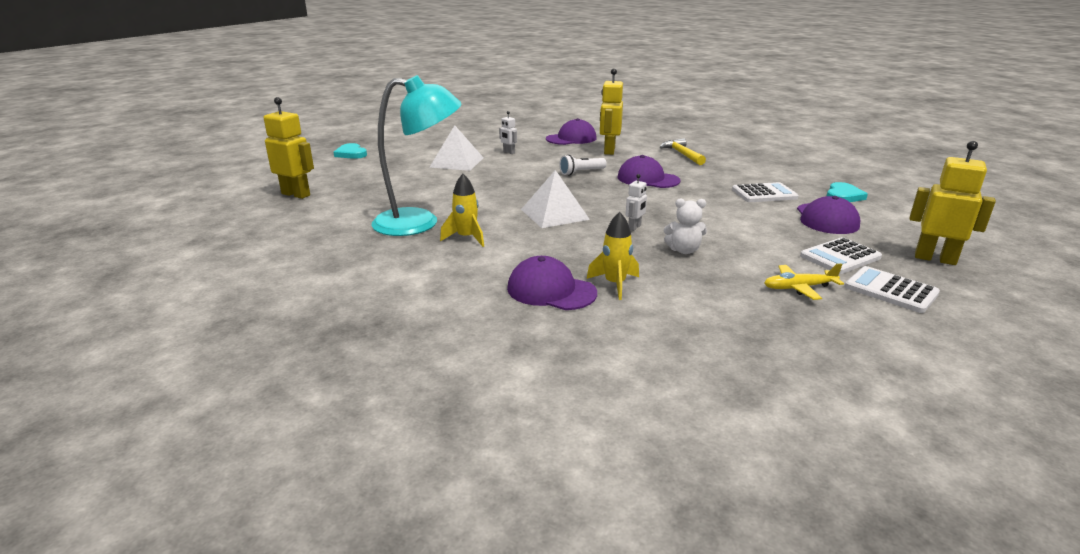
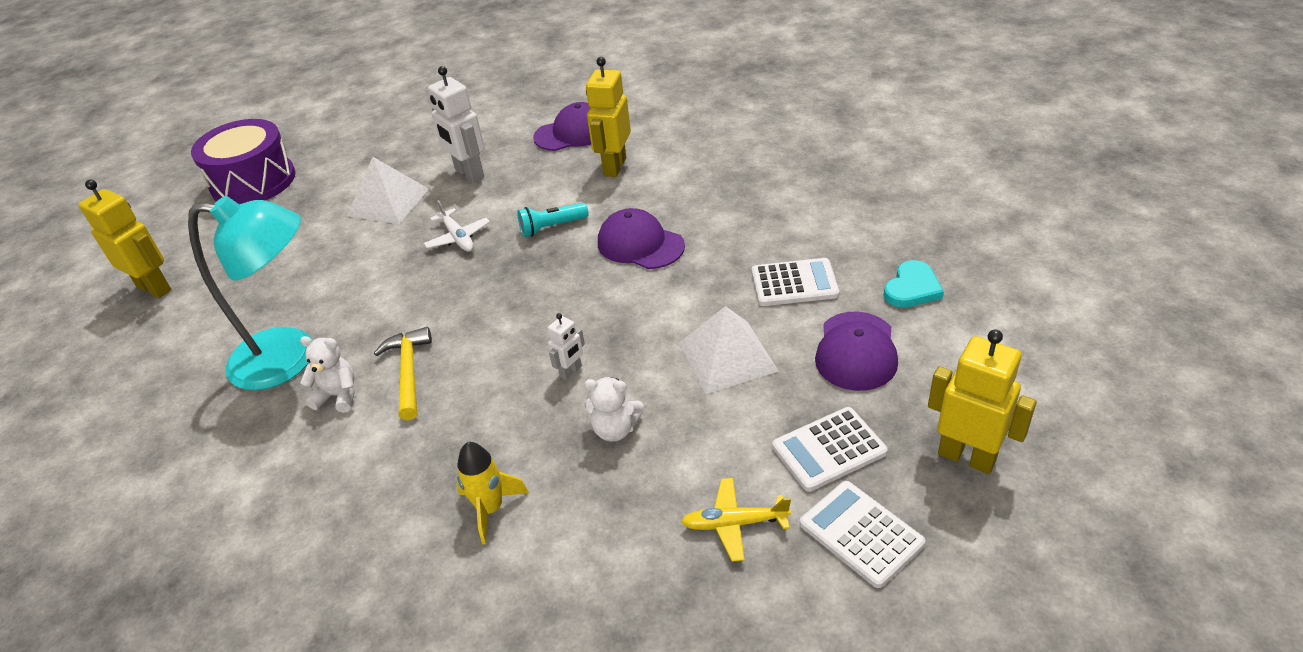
camera: 10 degrees right, 15 degrees up
(351, 154) = (253, 182): turquoise heart -> purple drum
(466, 238) = (338, 396): yellow rocket -> white teddy bear
(508, 152) = (469, 174): white robot -> white robot, size x1.94
(516, 176) = (458, 237): none -> white plane
(551, 290) = (404, 521): purple cap -> none
(554, 214) = (474, 337): white pyramid -> white pyramid (727, 357)
(581, 172) = (551, 227): white flashlight -> turquoise flashlight
(682, 154) = (719, 174): yellow hammer -> yellow hammer (408, 372)

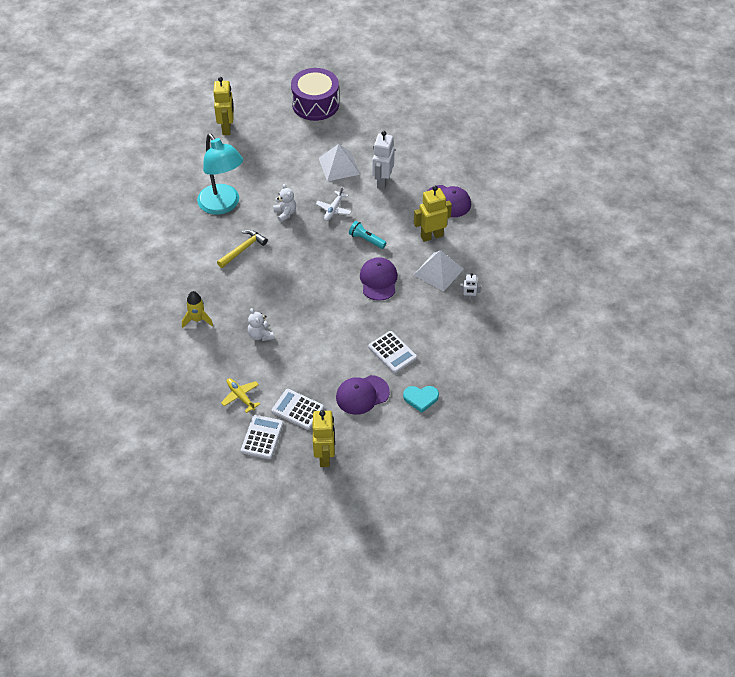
camera: 50 degrees right, 10 degrees up
(338, 396) = (215, 236): white teddy bear -> white teddy bear (285, 213)
(571, 371) = (281, 302): white robot -> white robot (469, 298)
(727, 357) = (327, 351): white pyramid -> white pyramid (438, 272)

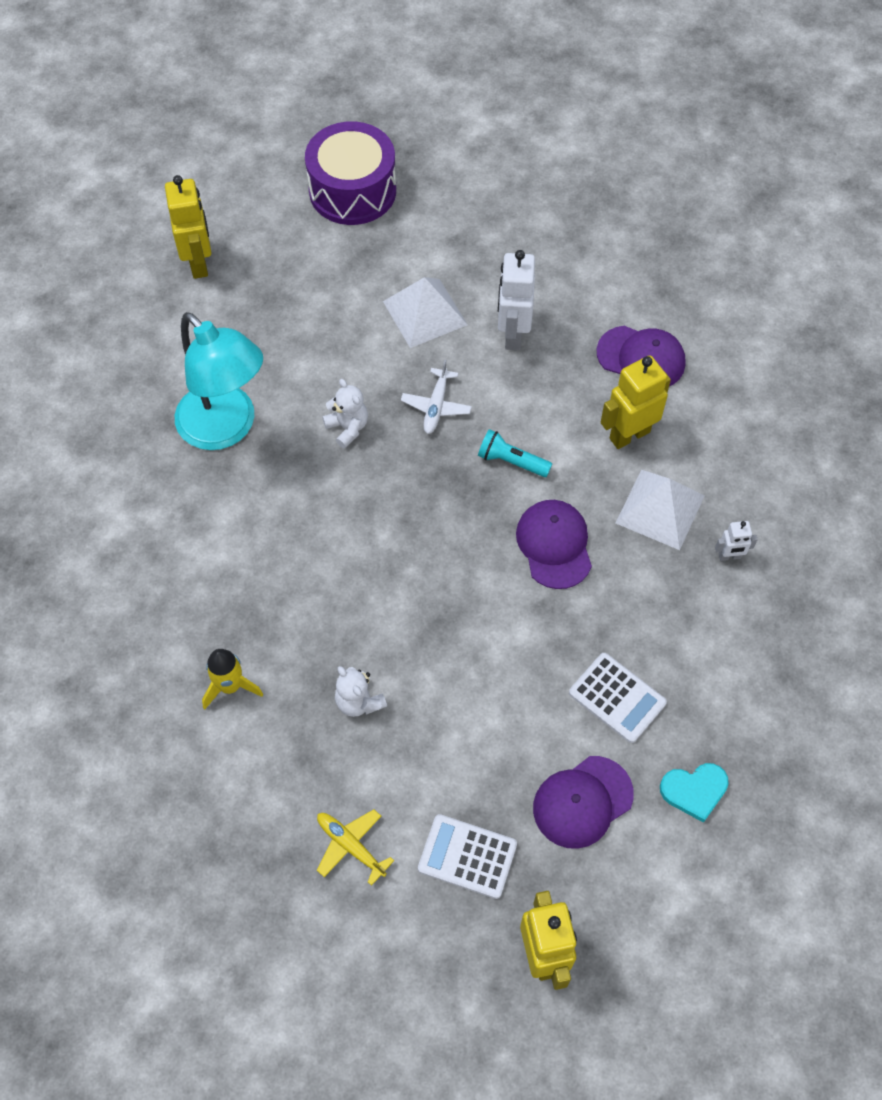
camera: 10 degrees left, 10 degrees up
(243, 249) = (285, 517): yellow hammer -> none
(262, 437) = (413, 932): white calculator -> none

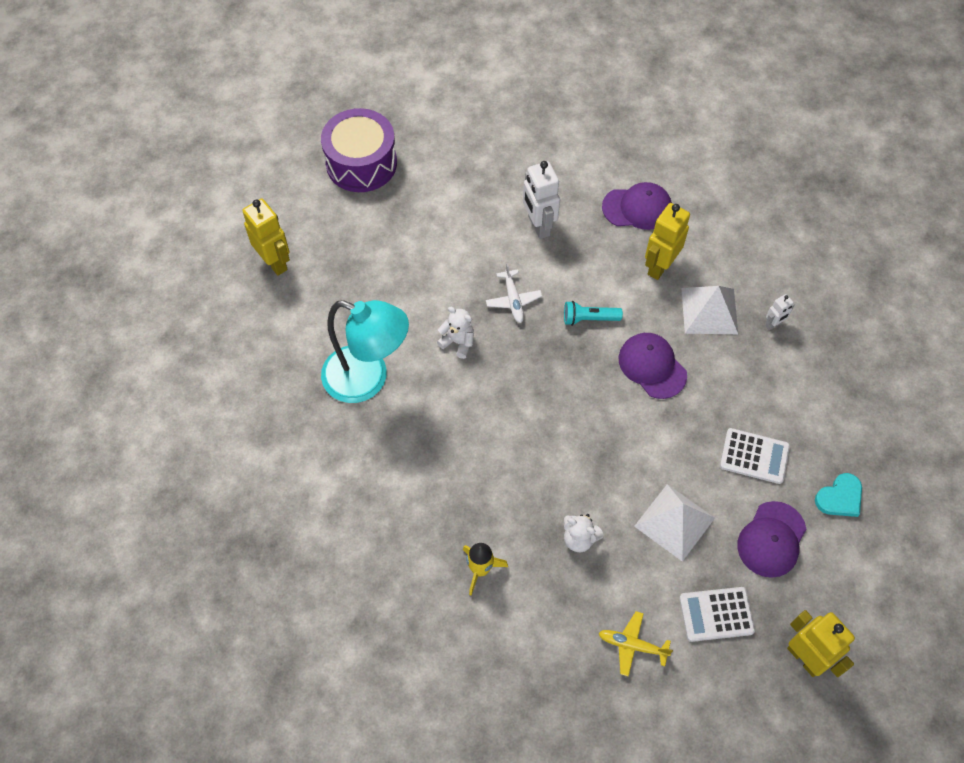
camera: 25 degrees left, 0 degrees up
(425, 313) = (466, 234): white pyramid -> white pyramid (674, 522)

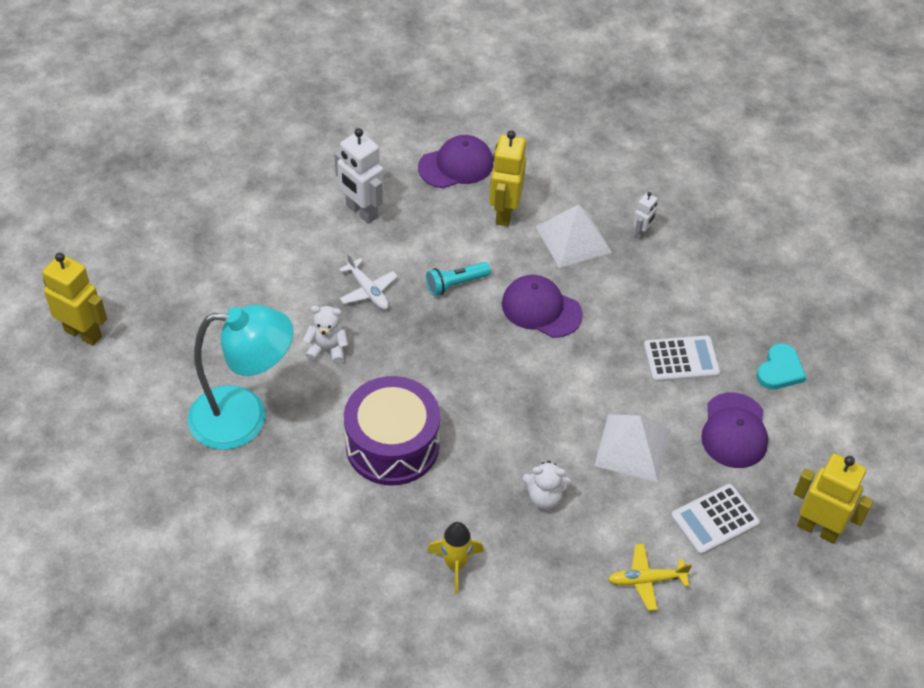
camera: 25 degrees left, 10 degrees down
(361, 163) = (138, 206): purple drum -> purple drum (392, 445)

